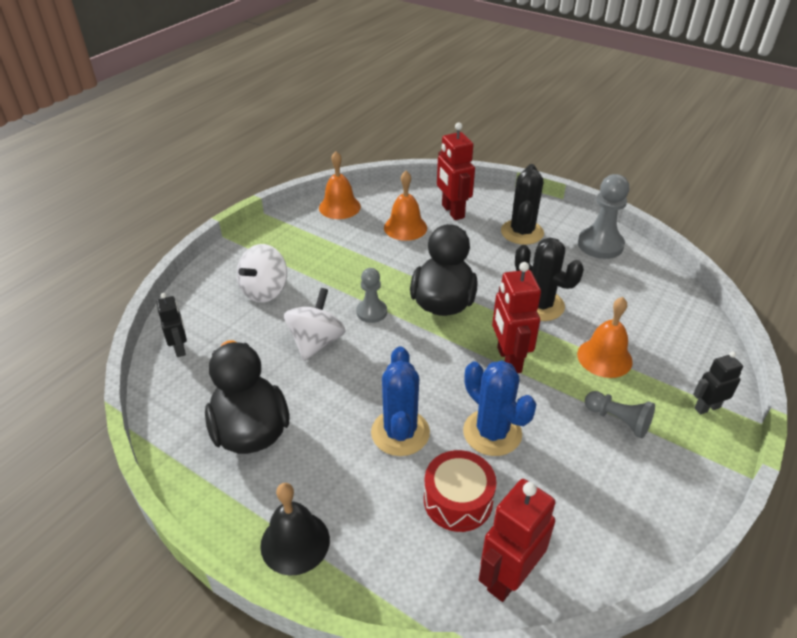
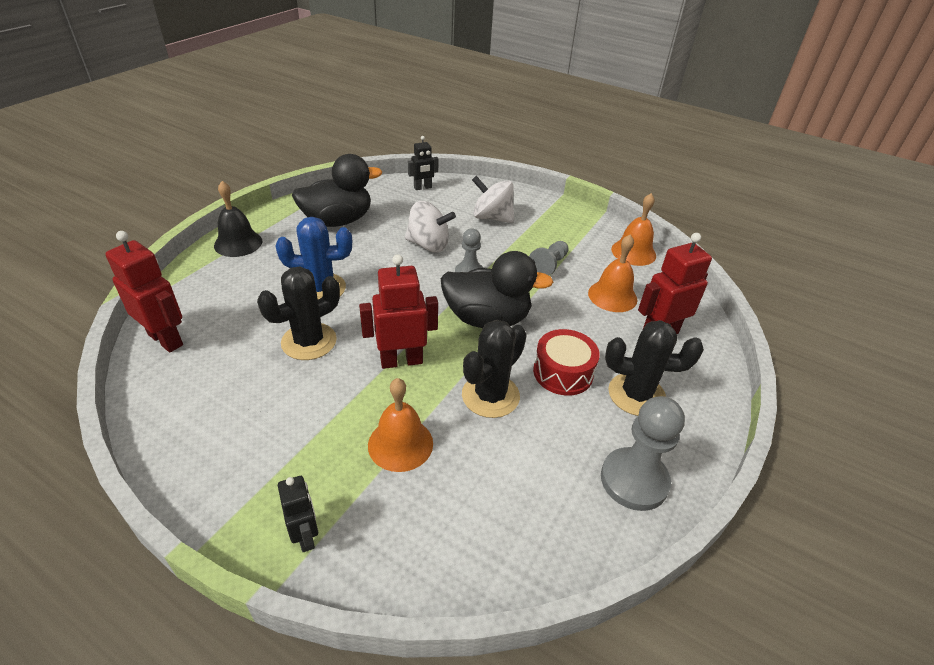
camera: 85 degrees right, 0 degrees up
(458, 500) = (244, 317): red drum -> red drum (563, 372)
(492, 432) = (309, 341): blue cactus -> black cactus
(618, 420) = (304, 439): grey pawn -> grey pawn (549, 265)

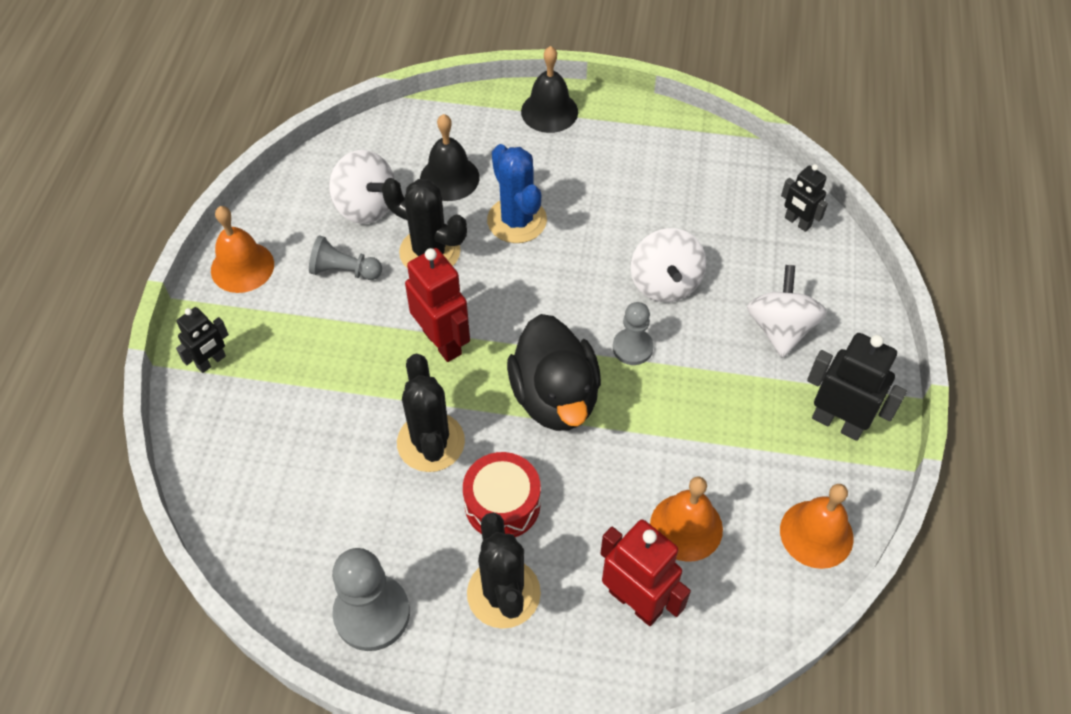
camera: 70 degrees right, 15 degrees up
(166, 339) = (376, 145): red robot -> none
(225, 365) = (366, 206): none -> white spinning top
(246, 309) = (449, 178): none -> black bell
(338, 221) = (653, 173): black duck -> none
(400, 444) = (332, 387): orange bell -> orange bell (242, 267)
(490, 396) = (431, 442): black cactus -> black cactus turned 60 degrees clockwise
(549, 265) = (709, 431): grey pawn -> grey pawn (344, 270)
(565, 221) = (838, 422): none -> black robot

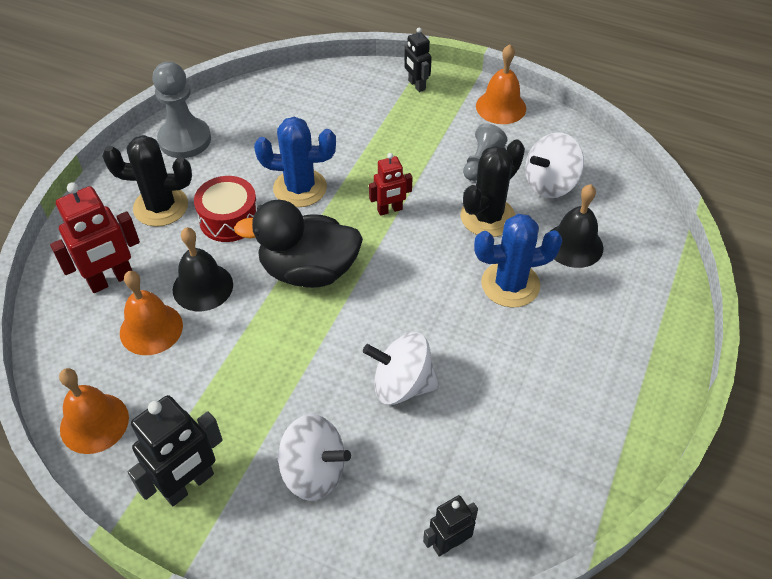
camera: 105 degrees right, 5 degrees down
(431, 442) = (300, 188): black cactus -> blue cactus
(442, 342) = (390, 210): red robot -> red robot, size x0.60
(549, 111) = (657, 343): black bell -> black bell (202, 287)
(632, 348) = (337, 338): grey pawn -> none

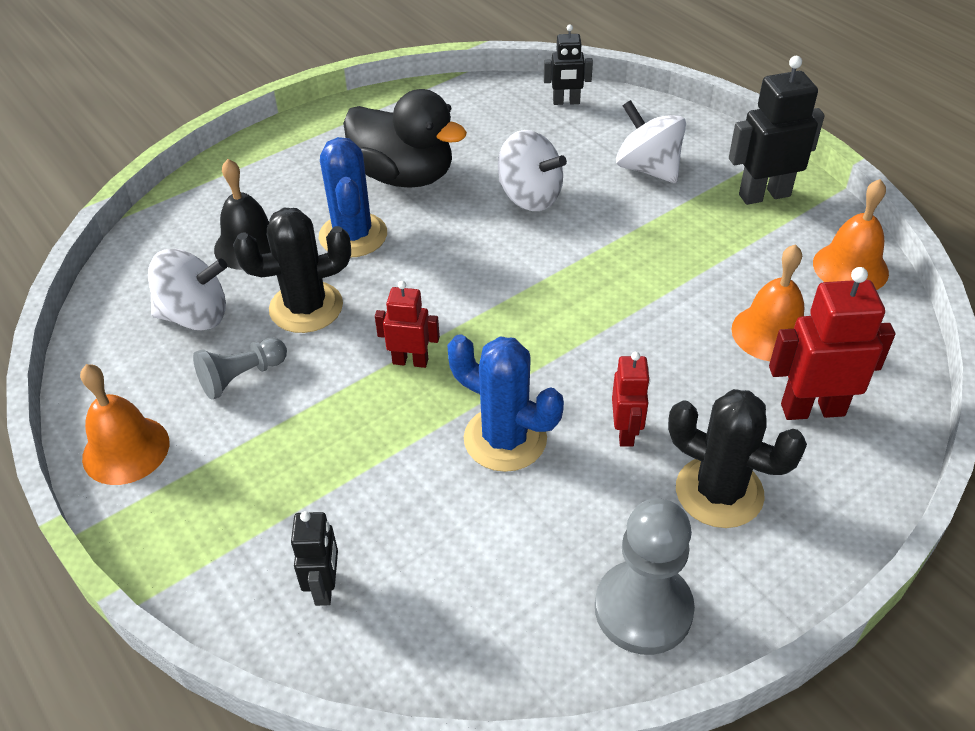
camera: 150 degrees left, 5 degrees down
(202, 287) = (694, 357): black bell -> none
(229, 219) = (626, 432): red drum -> red robot
(308, 271) = (557, 327): black duck -> black duck (404, 176)
(416, 85) = (199, 551): black robot -> black robot (325, 587)
(510, 284) = (353, 235): blue cactus -> blue cactus turned 60 degrees clockwise

